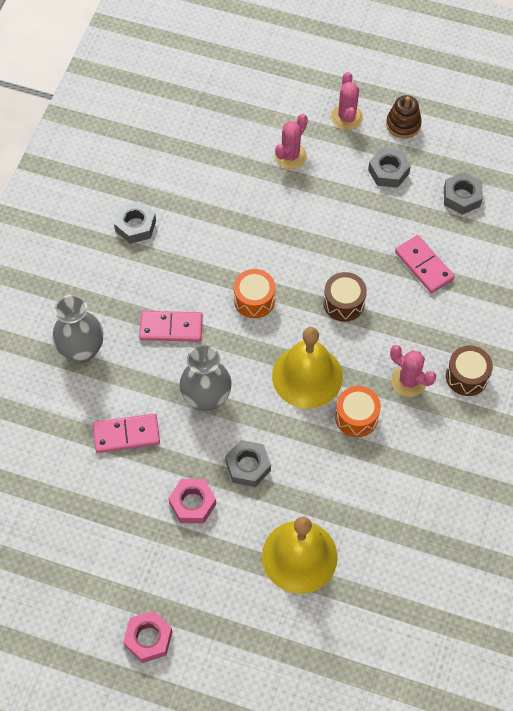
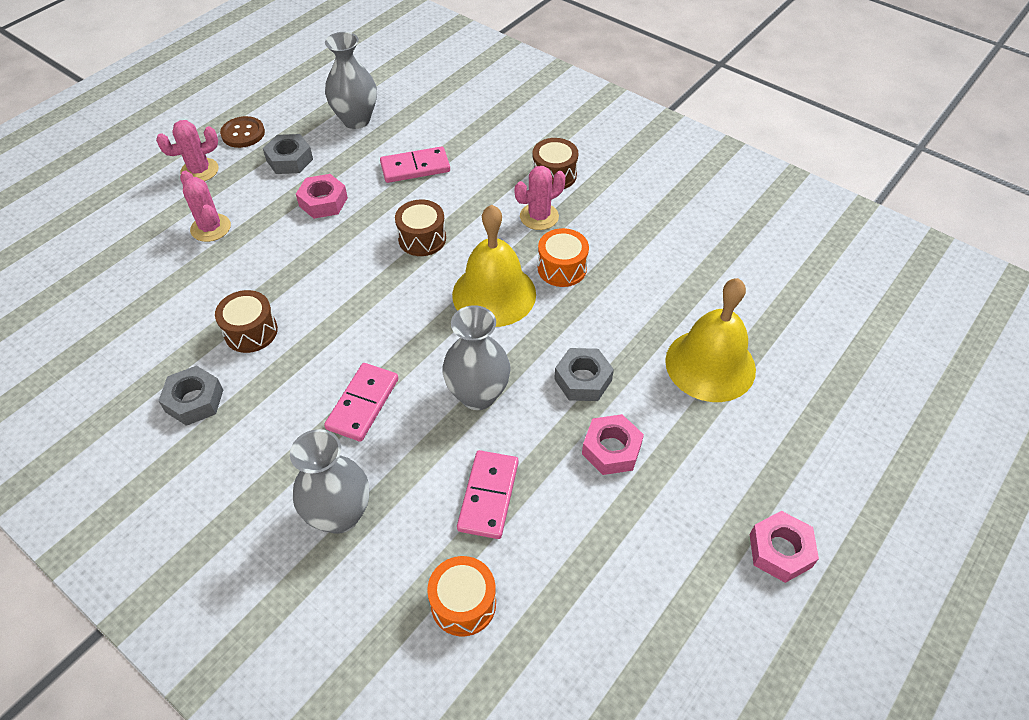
camera: 70 degrees left, 10 degrees down
(205, 230) = (251, 332): none -> brown drum
(254, 300) = (373, 312): orange drum -> orange drum (463, 603)
(346, 117) = (199, 170): pink cactus -> pink cactus turned 45 degrees counterclockwise
(352, 217) = (323, 202): none -> pink nut
(403, 124) = (243, 133): brown stacking toy -> brown button
(461, 197) = (356, 120): grey nut -> grey vase

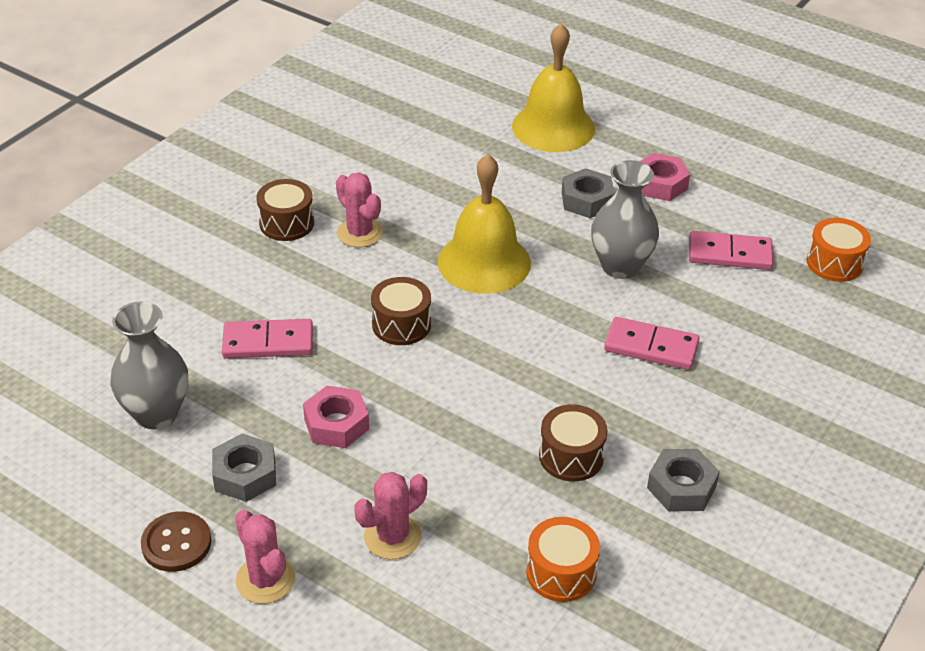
camera: 95 degrees left, 10 degrees down
(340, 515) = (781, 347): grey vase -> none
(415, 167) = (268, 342): pink domino -> pink domino turned 75 degrees counterclockwise
(562, 268) = (440, 215): orange drum -> orange drum (561, 572)
(780, 551) = (727, 105): pink nut -> none

